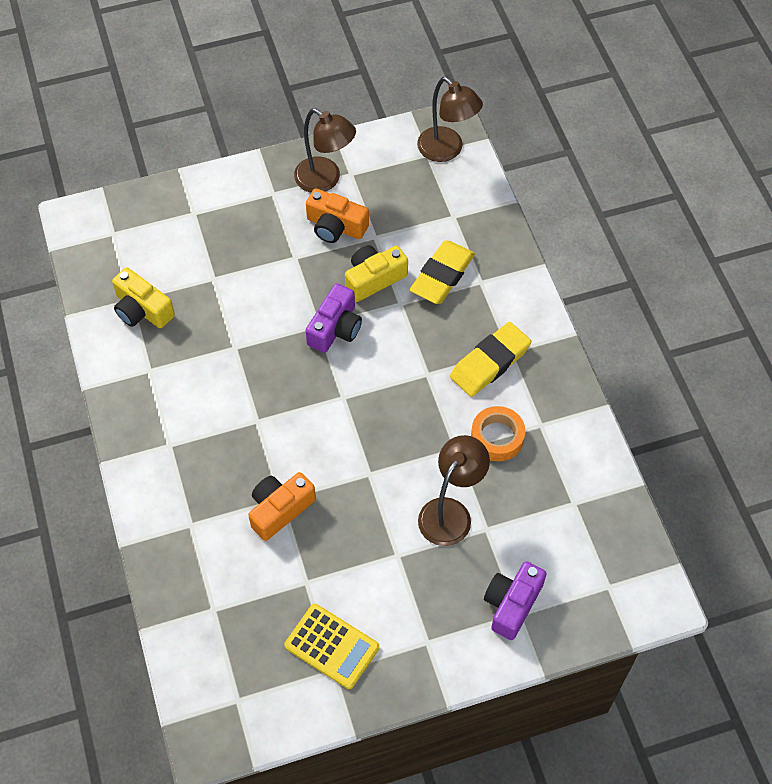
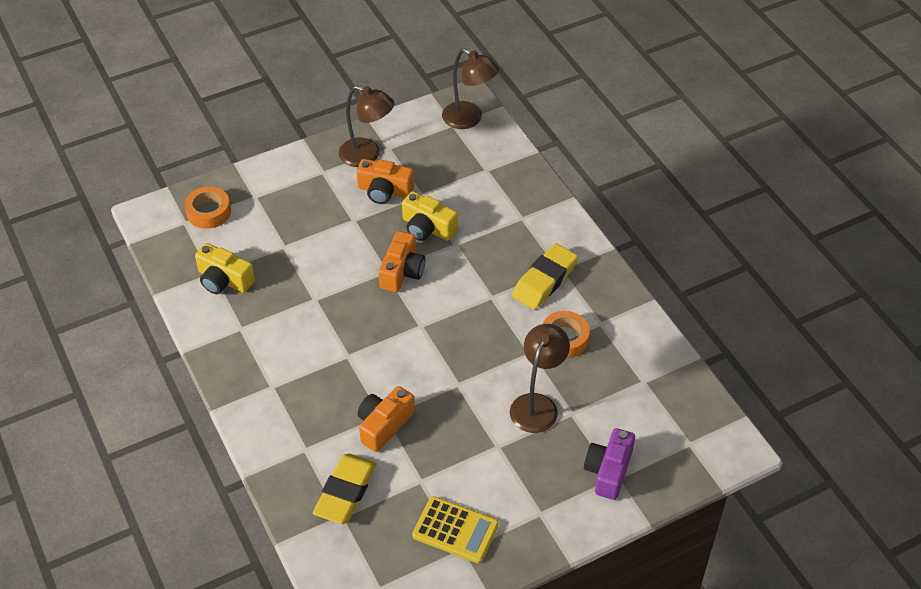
camera: 10 degrees left, 10 degrees down
(141, 225) = (208, 212): none -> orange tape
(335, 328) = (402, 271): purple camera -> orange camera
(374, 279) = (427, 228): yellow camera -> yellow camera turned 105 degrees counterclockwise
(442, 276) = (487, 218): yellow eraser -> yellow eraser (345, 492)

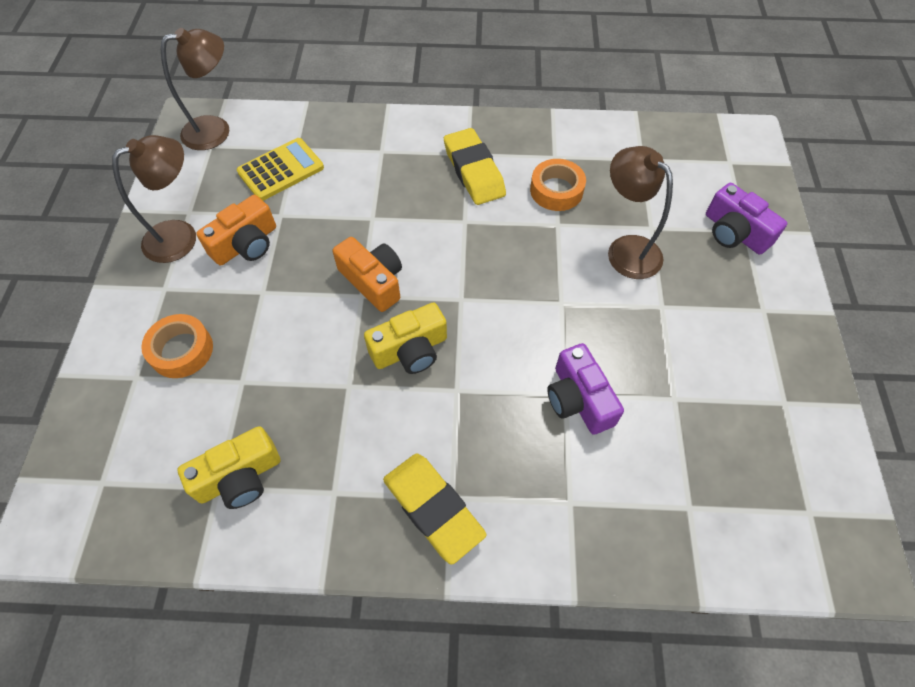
camera: 60 degrees left, 10 degrees up
(208, 212) = (111, 444): orange tape -> orange tape (181, 350)
(345, 492) = (656, 485): yellow eraser -> yellow eraser (433, 508)
(384, 425) = (578, 399): orange camera -> purple camera
(427, 228) = (331, 231): yellow camera -> yellow camera (410, 350)
(455, 530) = (756, 396): yellow calculator -> yellow calculator (281, 170)

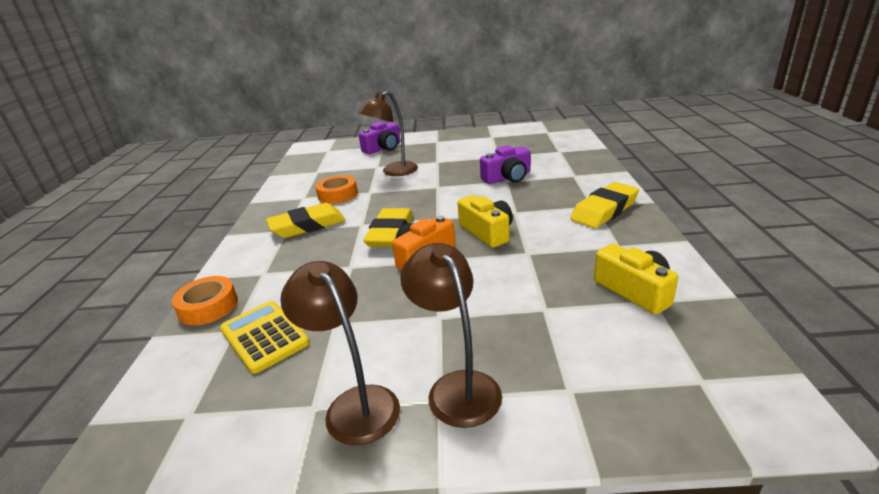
camera: 90 degrees left, 30 degrees down
(181, 350) = (523, 359): orange tape -> orange tape (208, 307)
(216, 130) = (158, 415): brown lamp -> brown lamp (457, 387)
(246, 244) = (374, 341): orange camera -> none
(434, 250) = (390, 233): none -> yellow eraser

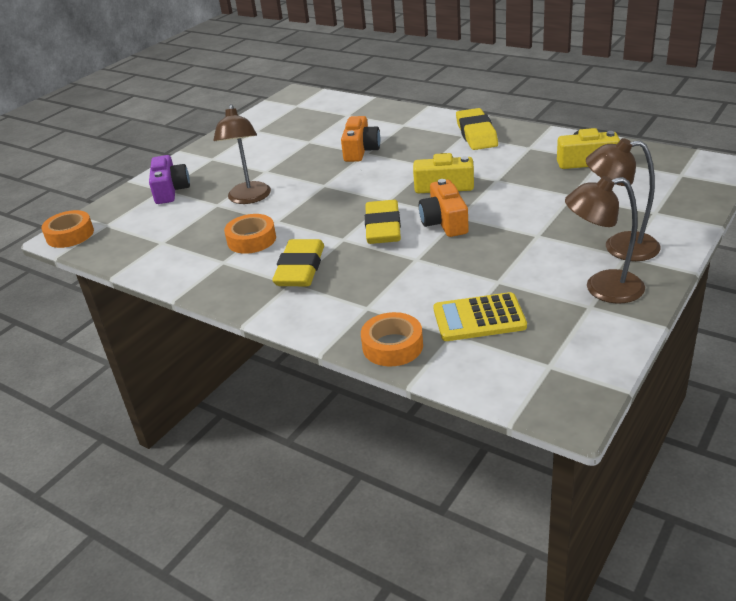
camera: 55 degrees left, 5 degrees up
(310, 147) = (70, 235): none -> orange tape
(390, 233) = (383, 228): yellow eraser -> yellow eraser turned 45 degrees clockwise
(507, 177) = (360, 150): purple camera -> orange camera

